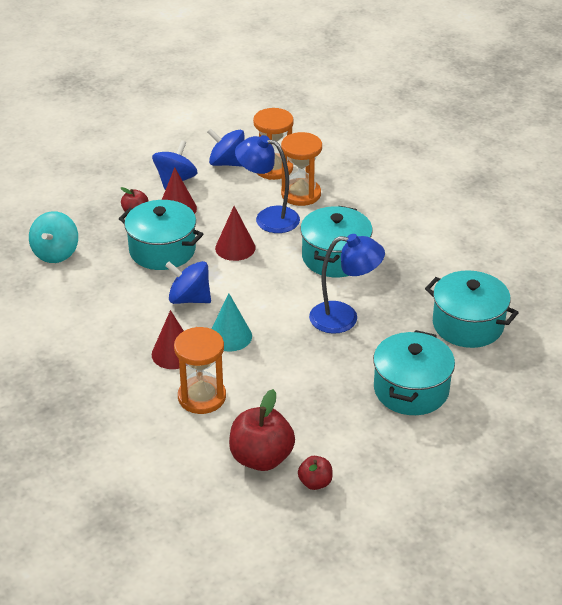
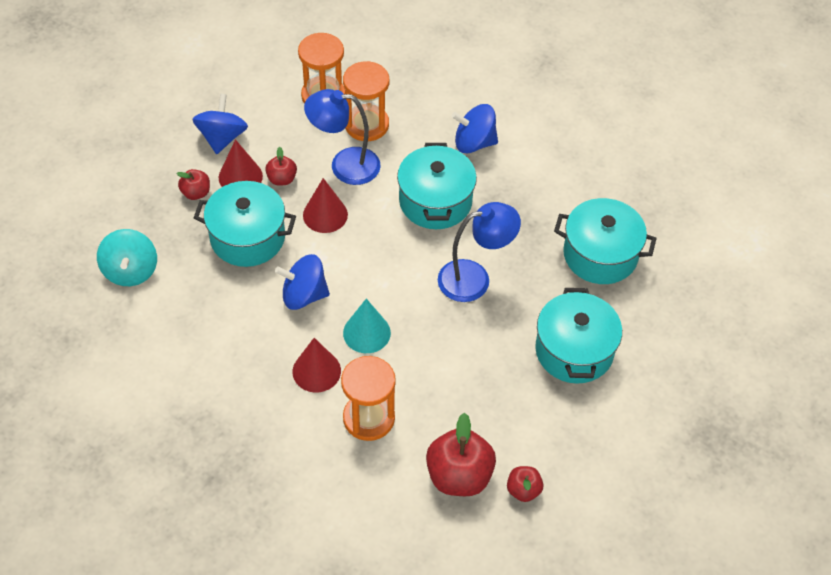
camera: 20 degrees left, 15 degrees up
(211, 217) = (282, 179): none -> red apple
(227, 163) = (269, 100): blue spinning top -> blue spinning top (474, 143)

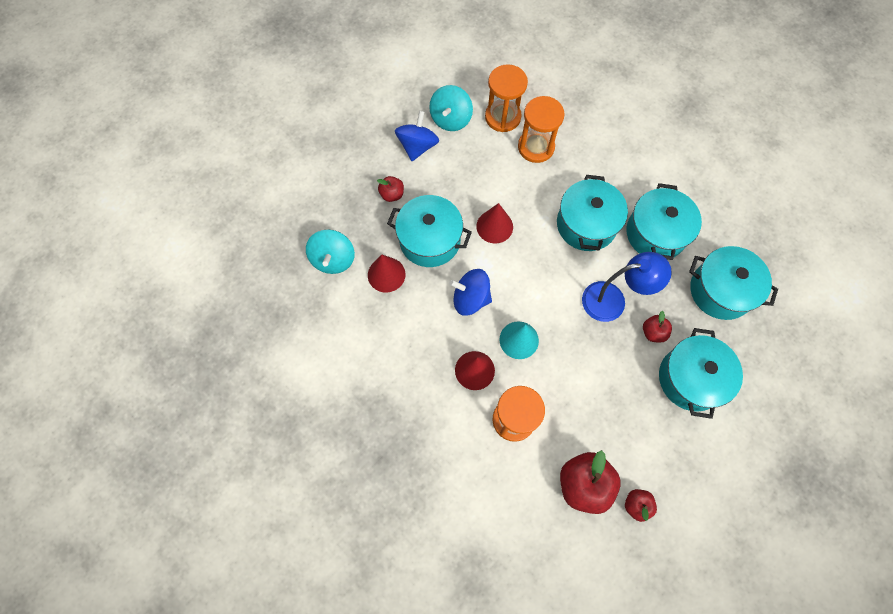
camera: 10 degrees right, 15 degrees up
(240, 177) = (429, 184): red cone -> red cone (386, 274)
(260, 104) = (451, 119): none -> turquoise spinning top
(282, 179) = (462, 189): red apple -> red apple (653, 332)
(344, 165) = (514, 183): blue lamp -> none
(474, 143) = (623, 173): blue spinning top -> none
(519, 202) = (656, 233): none -> turquoise pot

